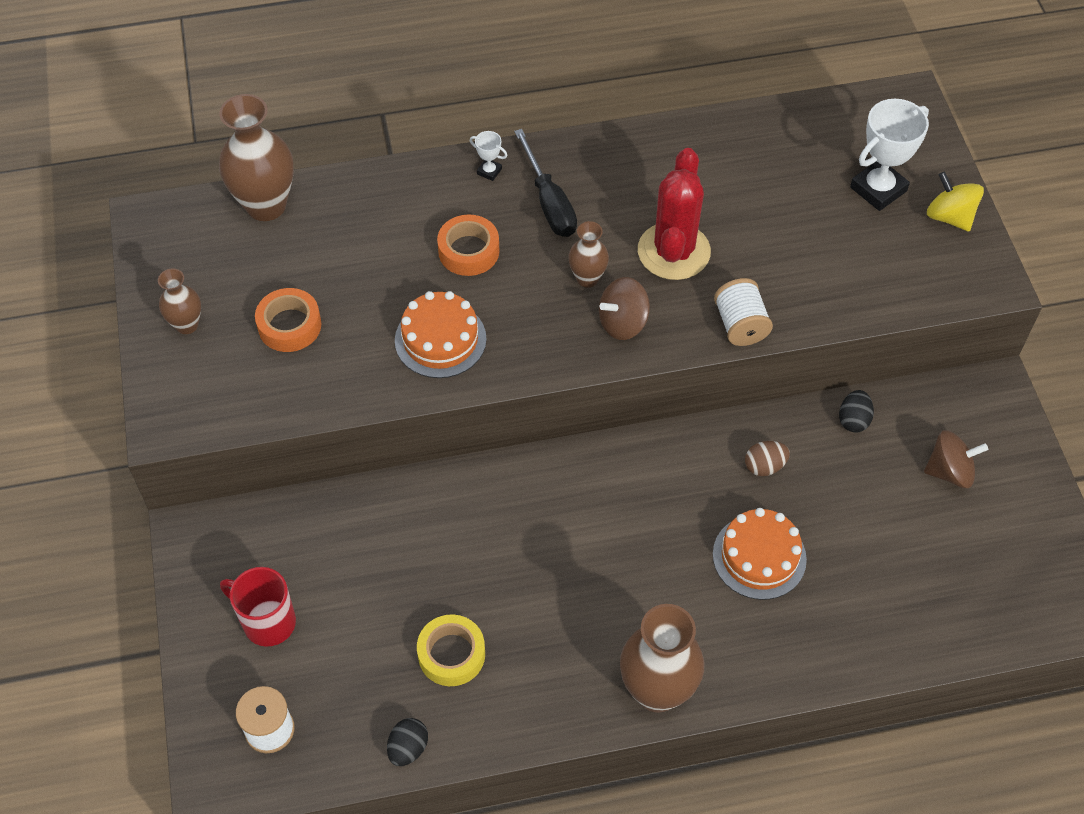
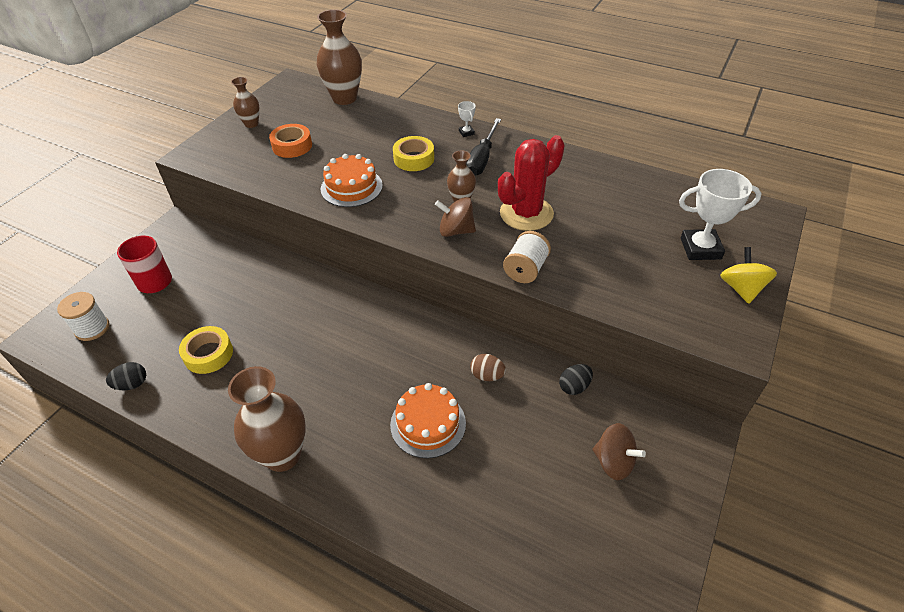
camera: 40 degrees right, 10 degrees down
(468, 251) = (414, 159): orange tape -> yellow tape

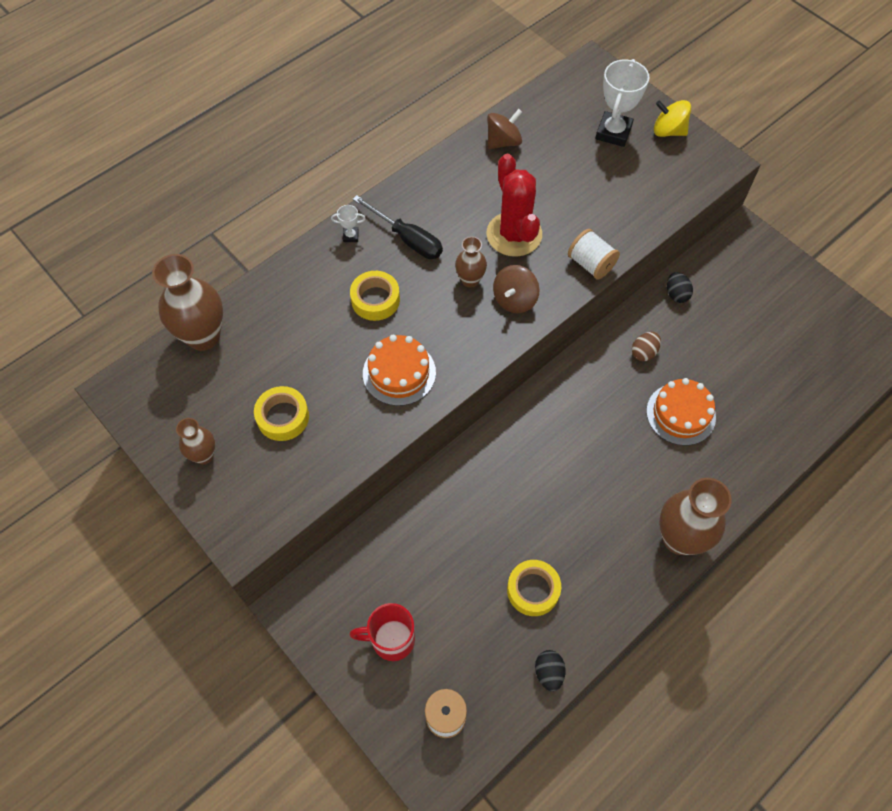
camera: 70 degrees left, 15 degrees up
(292, 146) = (283, 417): orange tape -> yellow tape
(613, 462) = (753, 298): brown spinning top -> brown spinning top (503, 142)

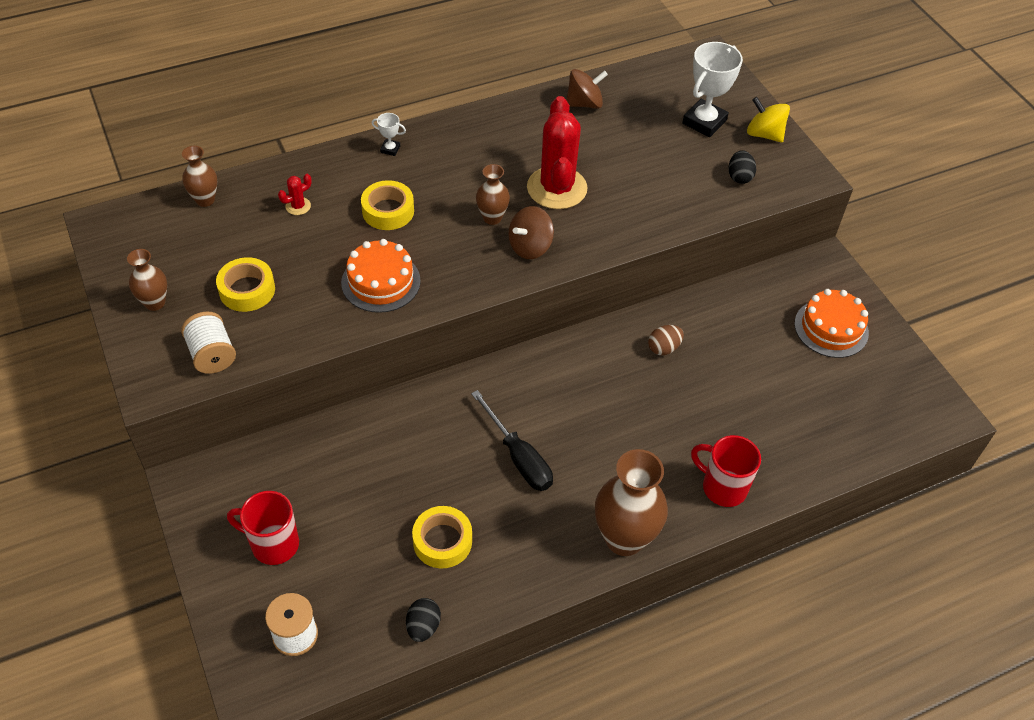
camera: 15 degrees right, 10 degrees down
(203, 336) = (205, 200): brown vase -> brown vase, size x0.54
(292, 318) = (298, 206): none -> red cactus
(407, 239) = (445, 165): black screwdriver -> black screwdriver (518, 457)
(591, 264) = (625, 235): white spool -> white spool (212, 355)
(676, 294) = (724, 302): black egg -> black egg (739, 177)
(680, 414) = (678, 418): orange cake -> orange cake (831, 328)
(739, 466) = (722, 487): none -> red mug

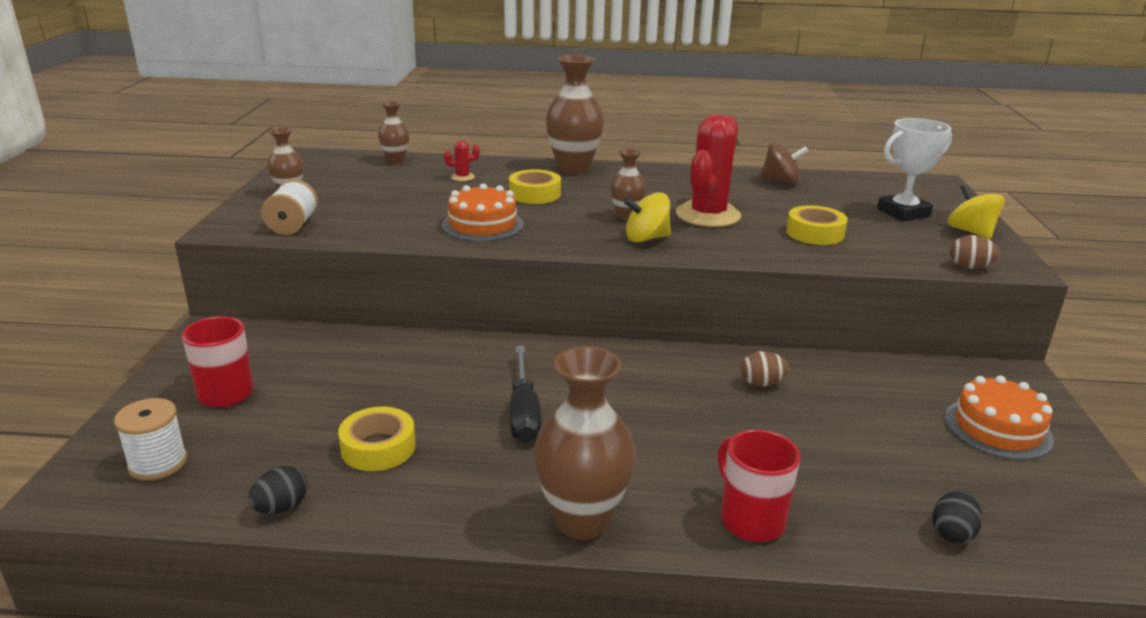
camera: 30 degrees right, 25 degrees down
(247, 290) = (367, 204): yellow tape -> yellow tape (815, 233)
(390, 149) = (573, 169): white trophy -> brown vase
(530, 247) = (646, 238): brown spinning top -> yellow spinning top
(739, 177) = (920, 249): black egg -> black egg (952, 533)
(782, 190) = (969, 267): none -> brown egg

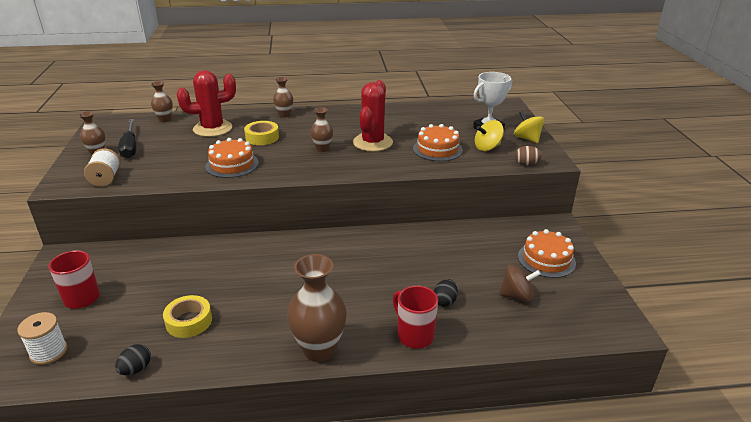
camera: 10 degrees left, 5 degrees up
(462, 177) = (212, 129): red cactus -> red cactus, size x2.46
(523, 412) = (275, 286): black screwdriver -> black screwdriver (130, 147)
(573, 169) = (284, 115): brown vase -> brown vase, size x0.54
(646, 238) = (337, 164): yellow spinning top -> yellow spinning top (487, 147)
(761, 383) = (414, 248): brown egg -> none
(780, 181) = (415, 112): brown spinning top -> brown spinning top (517, 296)
(815, 233) = (437, 149): yellow tape -> orange cake
(952, 533) = (523, 327): black egg -> black egg (445, 301)

